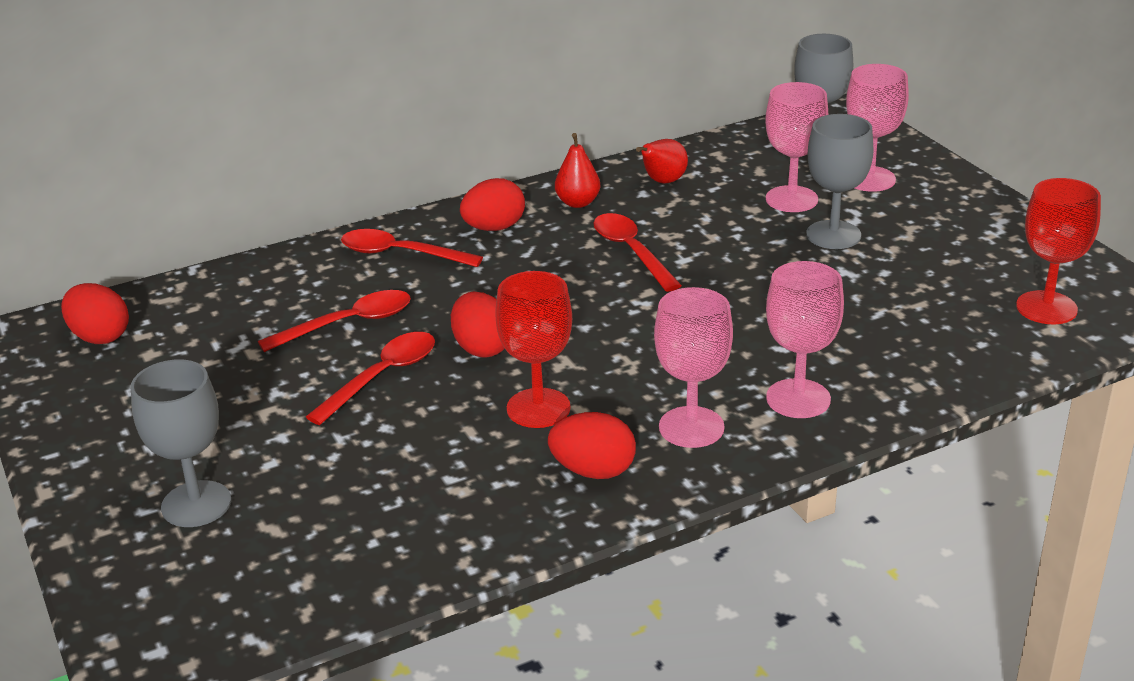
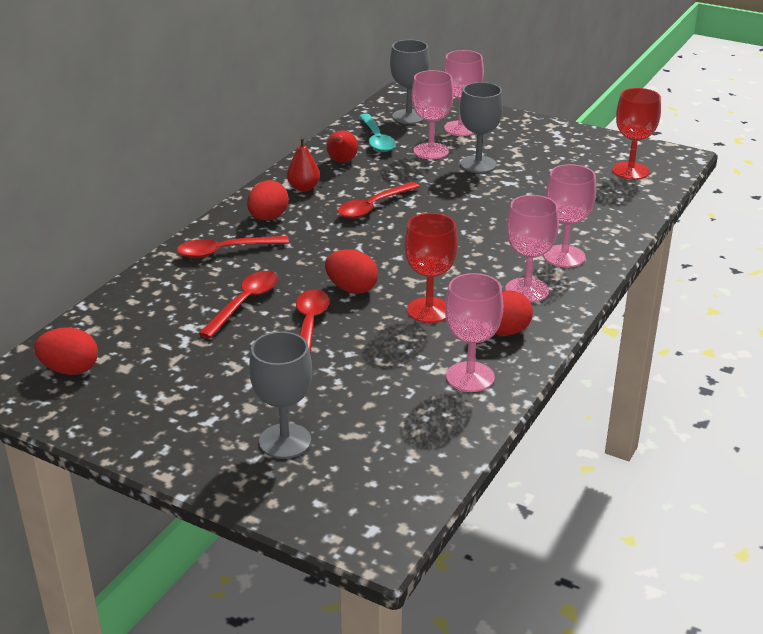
camera: 35 degrees left, 0 degrees up
(483, 513) = (470, 377): none -> pink goblet
(631, 252) = (373, 207): red spoon -> red spoon turned 75 degrees counterclockwise
(740, 165) = (377, 139): none -> turquoise spoon

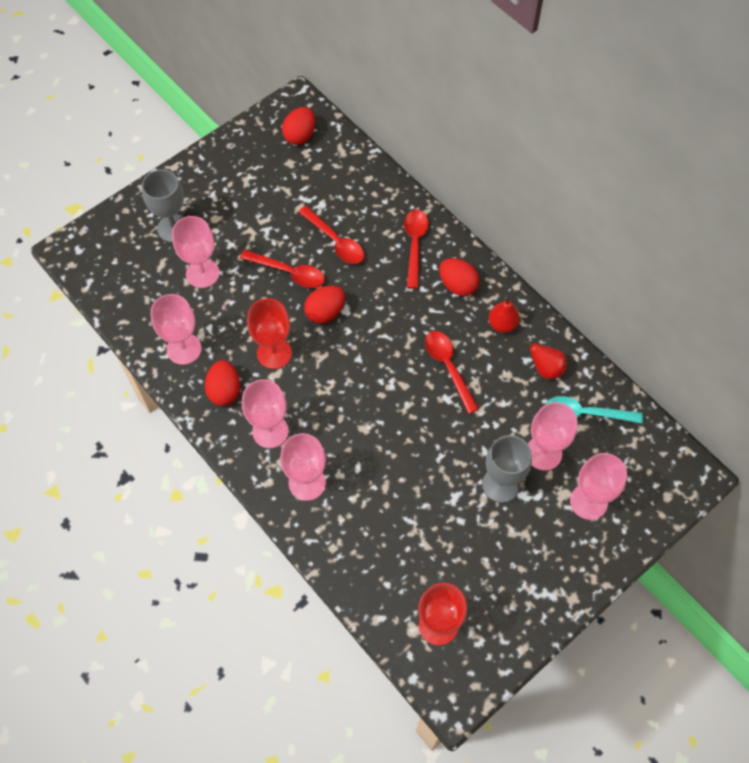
camera: 110 degrees right, 30 degrees up
(348, 393) = (202, 273): none -> pink goblet
(409, 117) = (632, 462): grey goblet -> none

